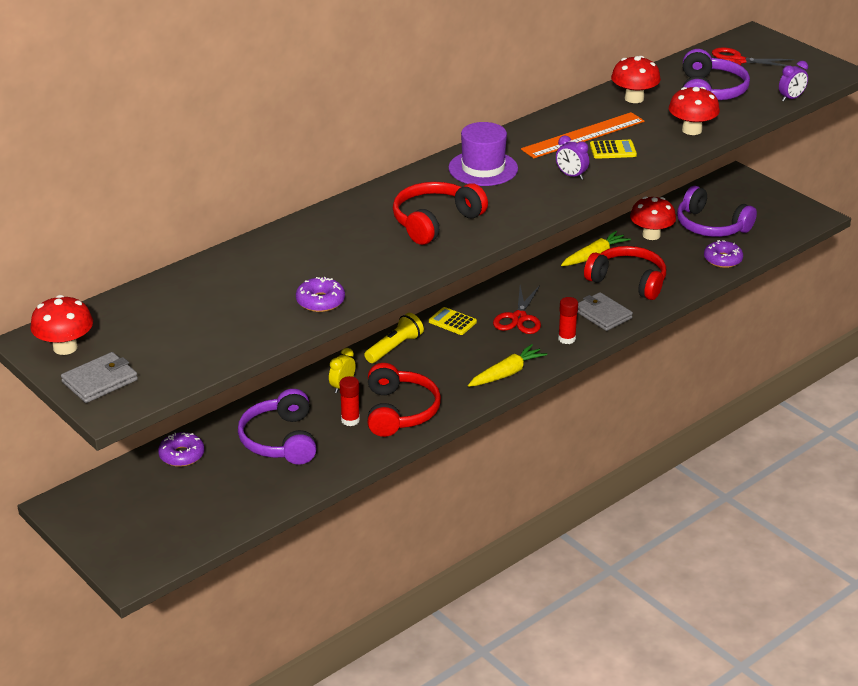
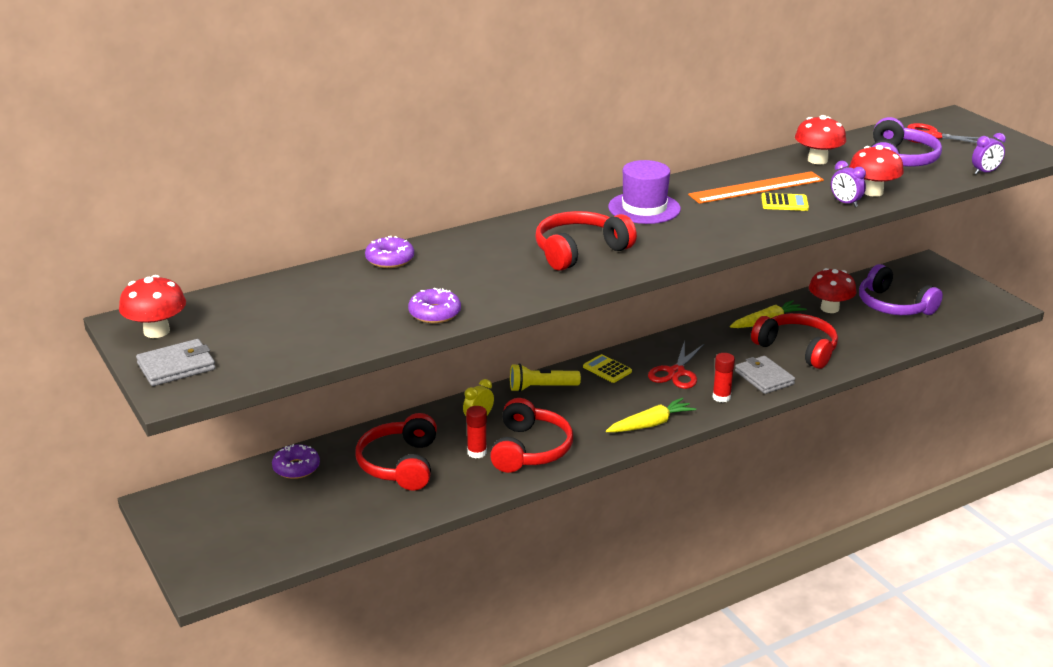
camera: 10 degrees right, 5 degrees down
(281, 440) = (400, 464): purple headphones -> red headphones
(394, 348) = (541, 388): yellow flashlight -> yellow flashlight turned 150 degrees counterclockwise
(571, 175) = (734, 222): purple clock -> purple clock (845, 203)
(722, 259) = (900, 338): purple donut -> purple donut (390, 259)

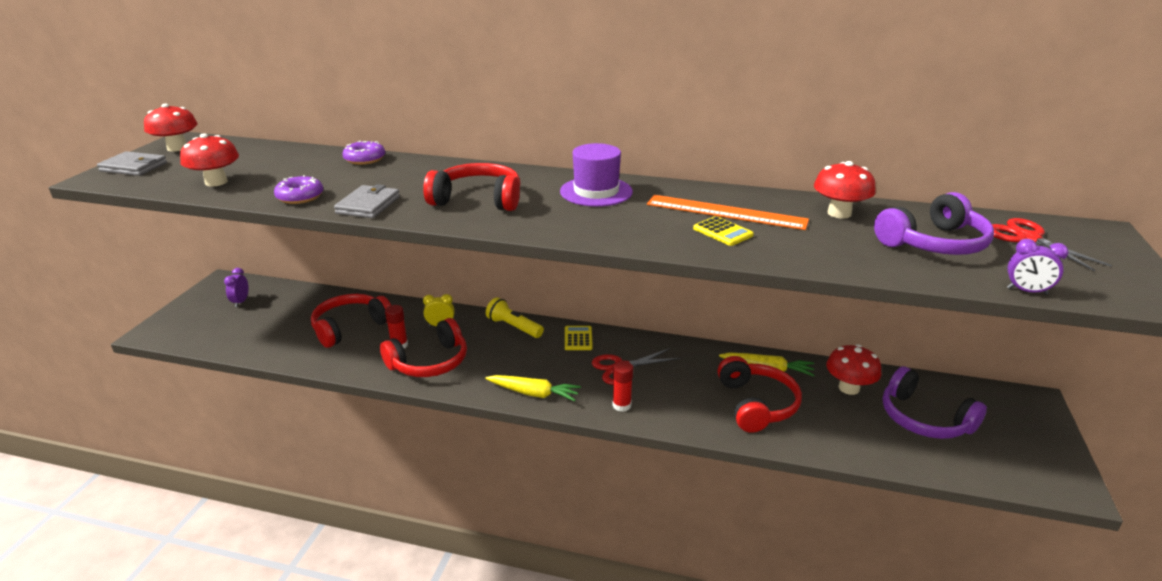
camera: 45 degrees right, 0 degrees up
(296, 468) = (305, 298): purple donut -> none
(764, 377) = (684, 411): grey wallet -> grey wallet (368, 205)
(845, 203) = (783, 254): purple clock -> purple clock (240, 302)
(872, 192) = (837, 257): red mushroom -> red mushroom (216, 182)
(893, 305) = (924, 419): purple headphones -> purple headphones turned 45 degrees counterclockwise

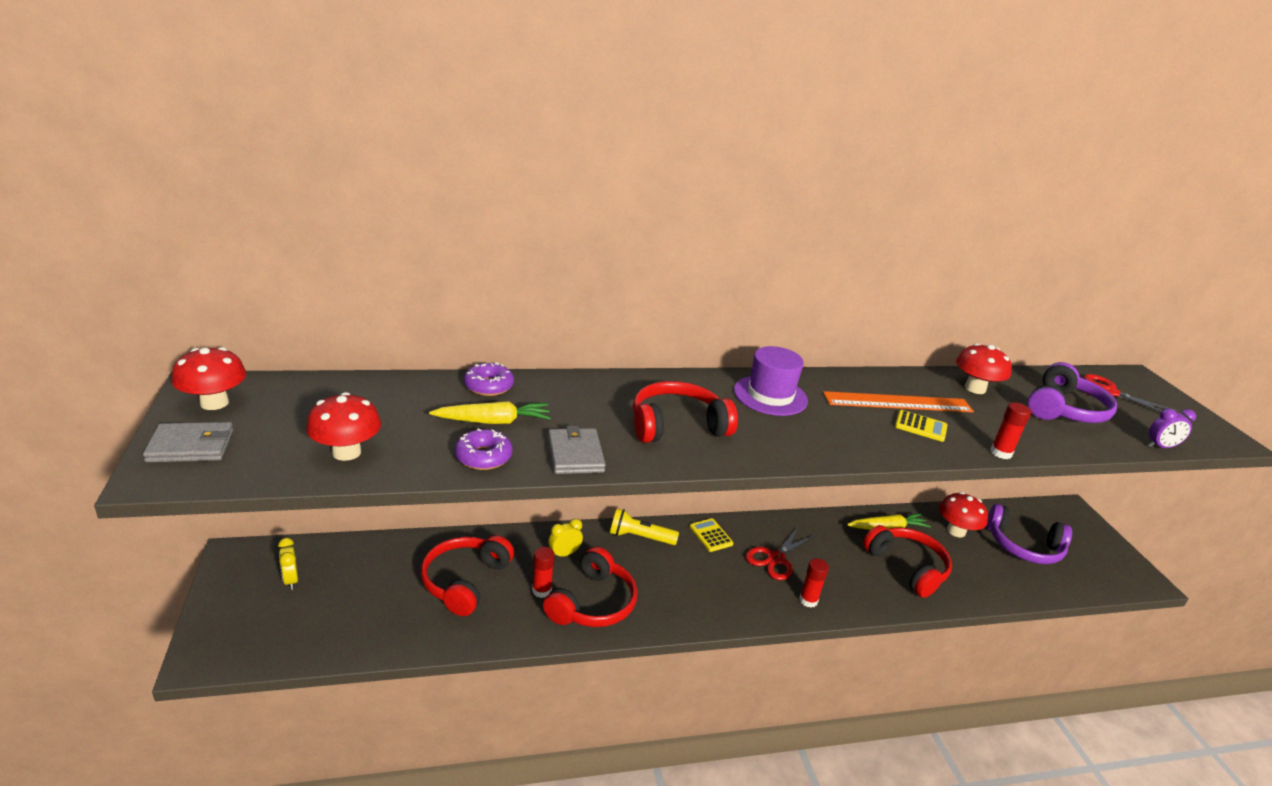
camera: 30 degrees left, 0 degrees up
(240, 302) = (291, 580): purple clock -> yellow clock
(533, 393) = (723, 610): yellow carrot -> yellow carrot (493, 421)
(787, 263) = (1001, 453): none -> red glue stick

